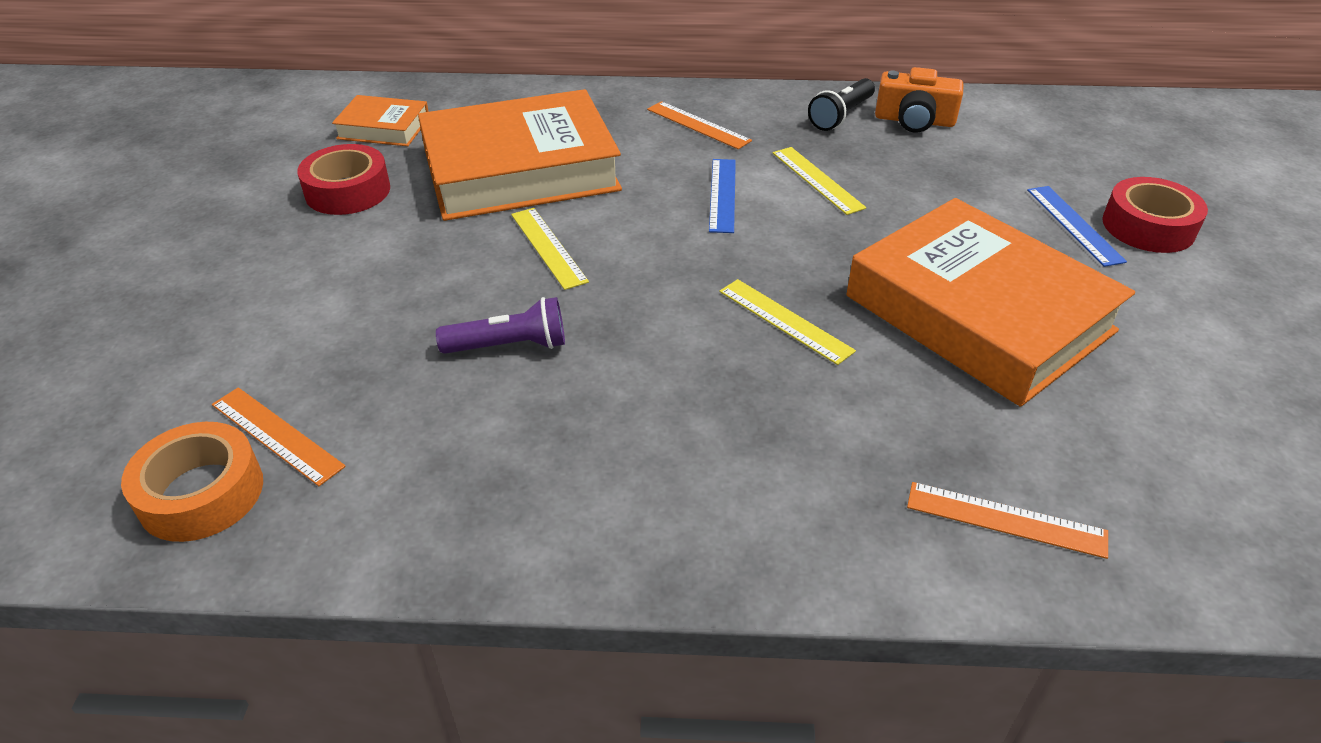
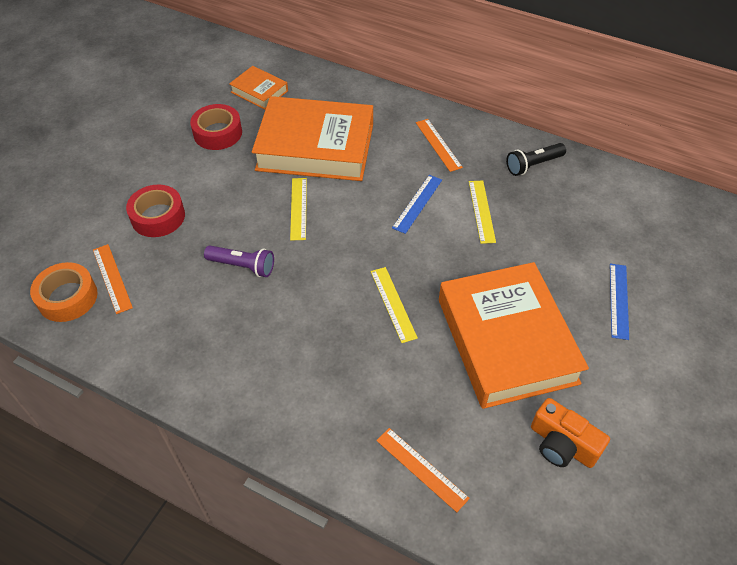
camera: 25 degrees right, 10 degrees up
(914, 120) = (579, 184): orange camera -> orange camera (562, 444)
(1148, 227) = (667, 319): red tape -> red tape (158, 217)

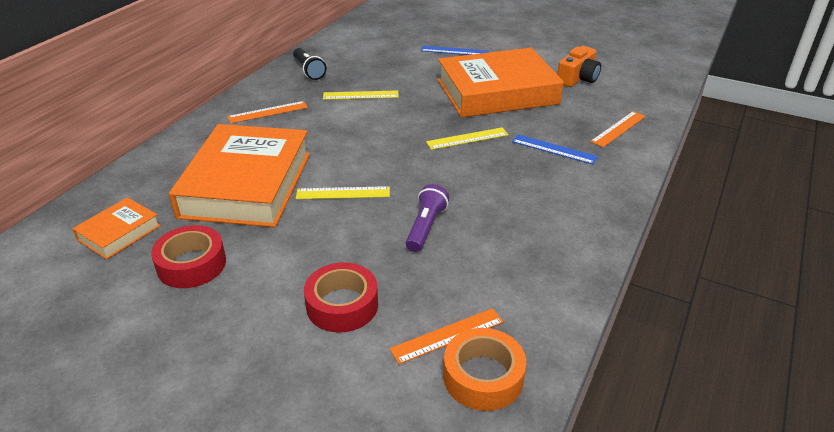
camera: 90 degrees left, 15 degrees down
(417, 203) = (346, 124): blue ruler -> blue ruler (554, 149)

